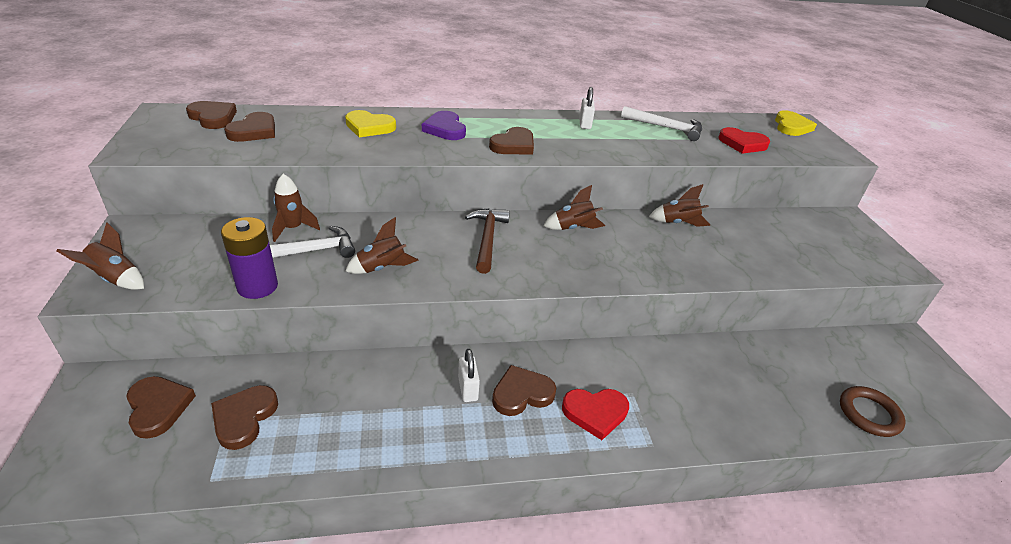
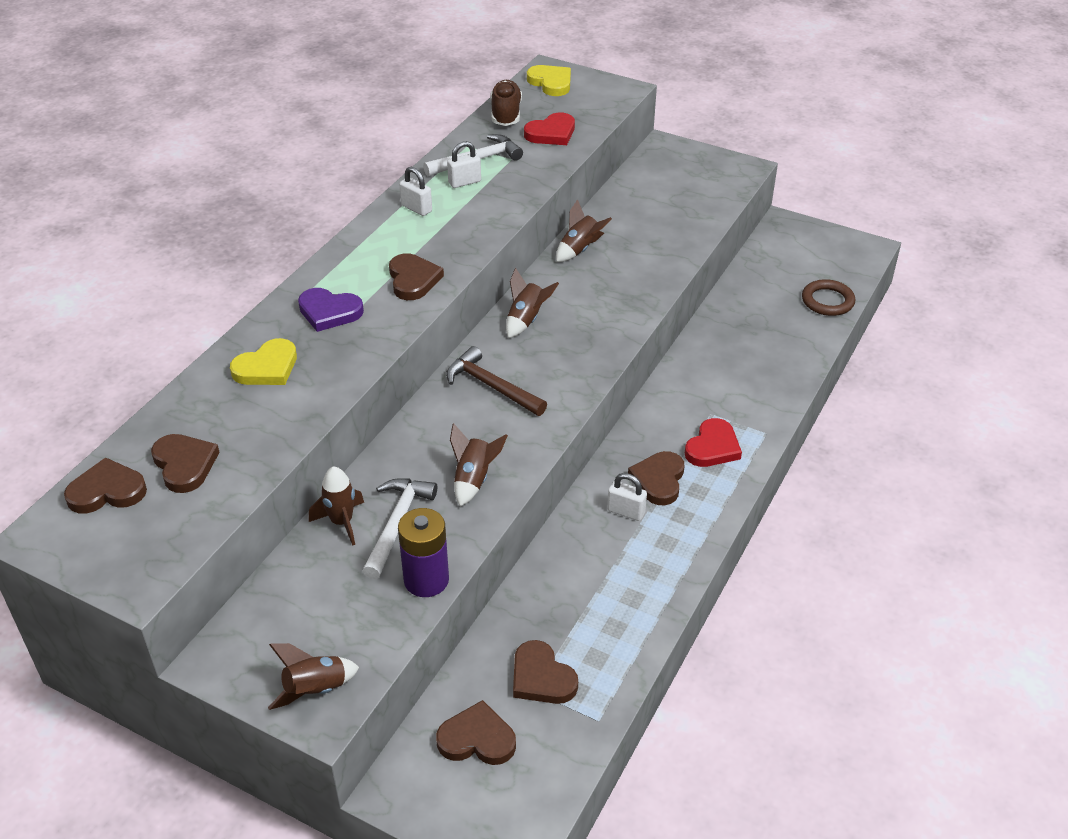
camera: 50 degrees left, 5 degrees up
(637, 131) = (464, 182): none -> white padlock
(729, 122) = (506, 114): none -> brown shoe

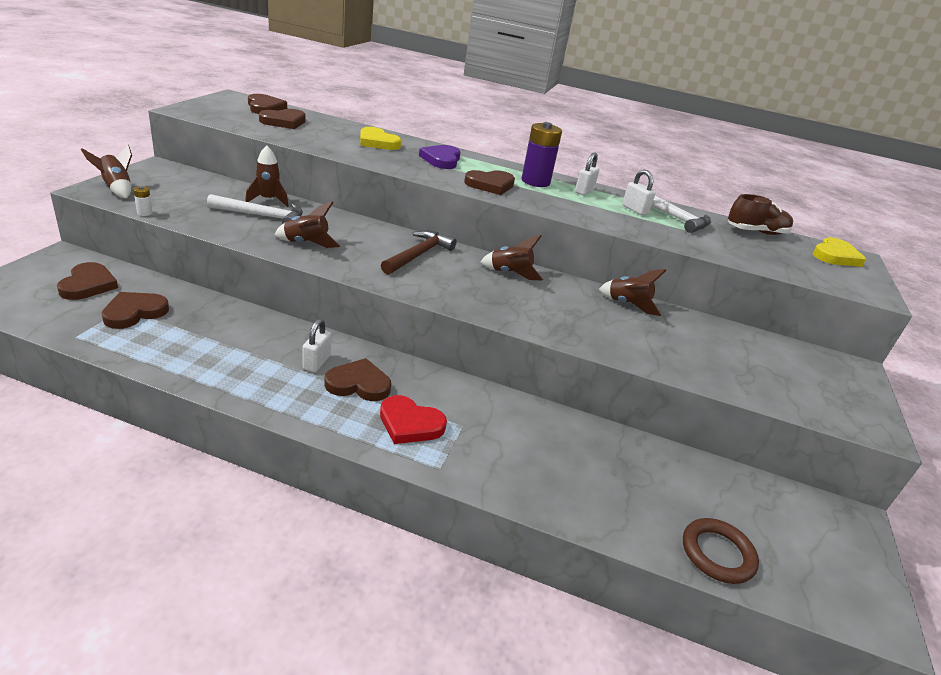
camera: 75 degrees right, 10 degrees down
(400, 642) = (144, 213): none -> white battery
(426, 580) = (202, 223): purple battery -> purple battery (535, 181)
(551, 133) = (748, 250): red heart -> none

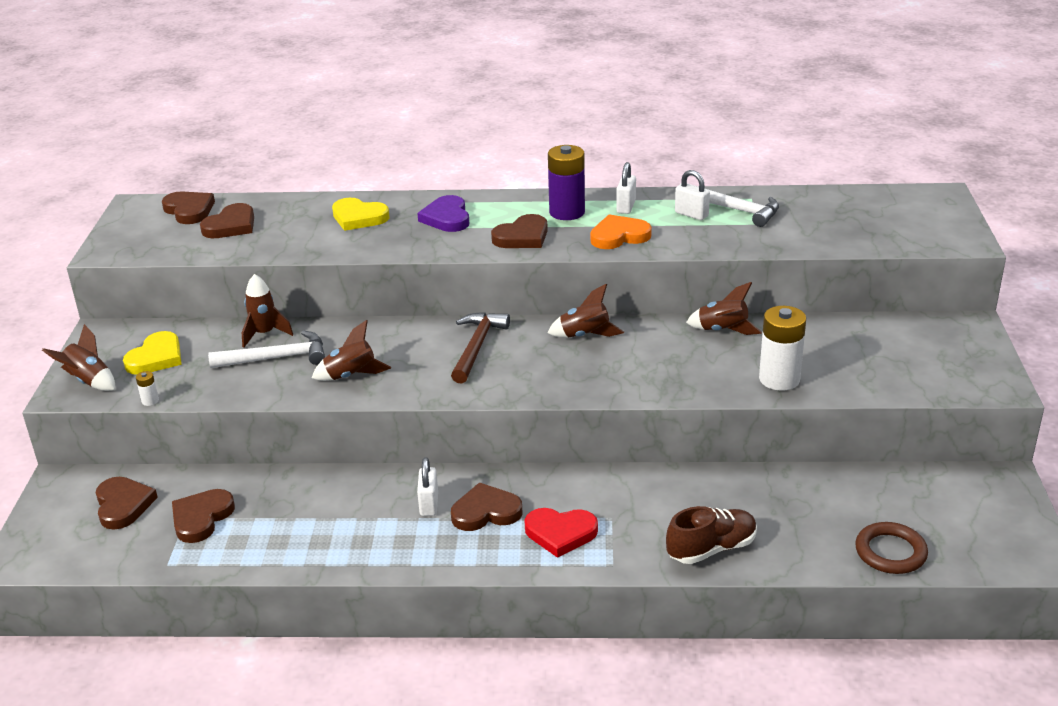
camera: 10 degrees left, 0 degrees up
(567, 206) = (619, 236): none -> orange heart
(662, 355) = (779, 379): none -> white battery
(756, 232) = (829, 199): brown shoe -> brown shoe (711, 549)
(835, 256) = (918, 203): yellow heart -> yellow heart (156, 357)

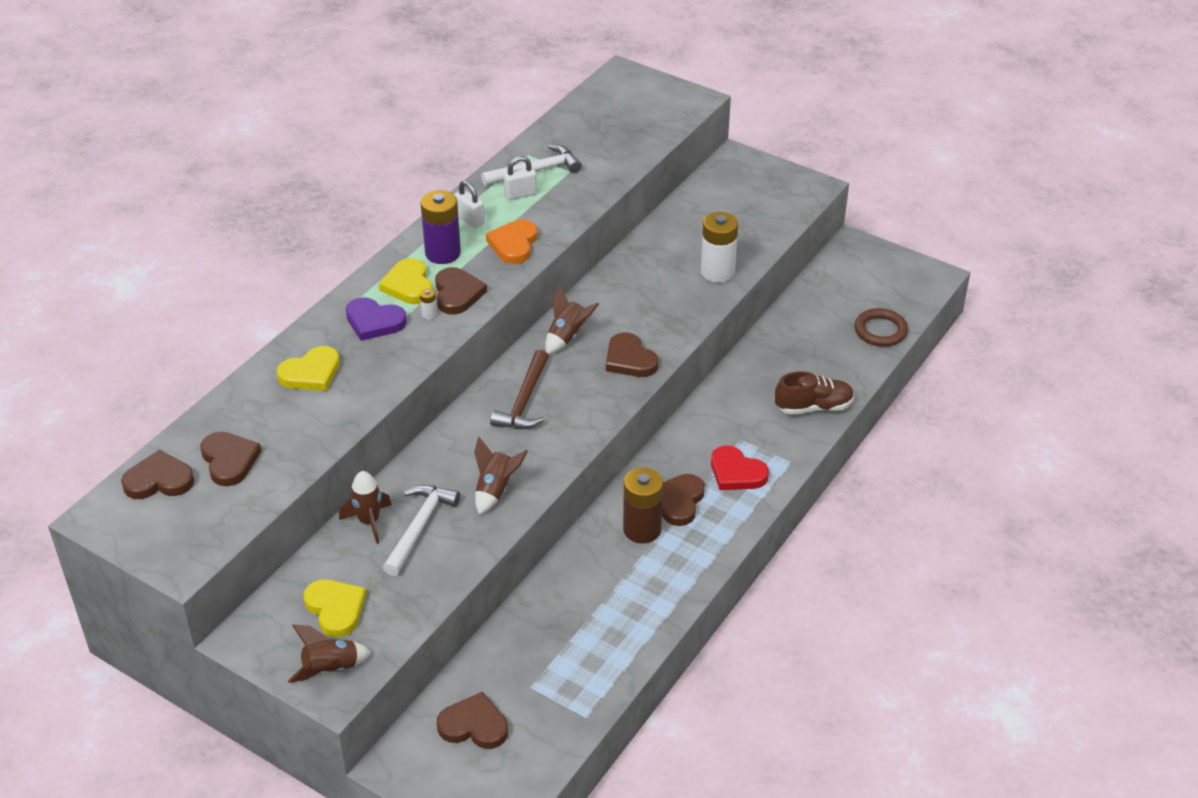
camera: 60 degrees left, 10 degrees up
(150, 401) = (410, 633): white battery -> white battery (429, 314)
(201, 518) = (539, 676): brown heart -> brown heart (629, 359)
(429, 504) = (642, 529): white padlock -> brown battery
(477, 347) = (524, 401): brown hammer -> brown hammer turned 120 degrees counterclockwise
(508, 214) = (408, 285): none -> yellow heart
(560, 533) = (736, 472): red heart -> red heart turned 90 degrees clockwise
(711, 549) = (813, 407): brown shoe -> brown shoe turned 75 degrees clockwise
(723, 330) = (631, 266): brown rocket -> none

